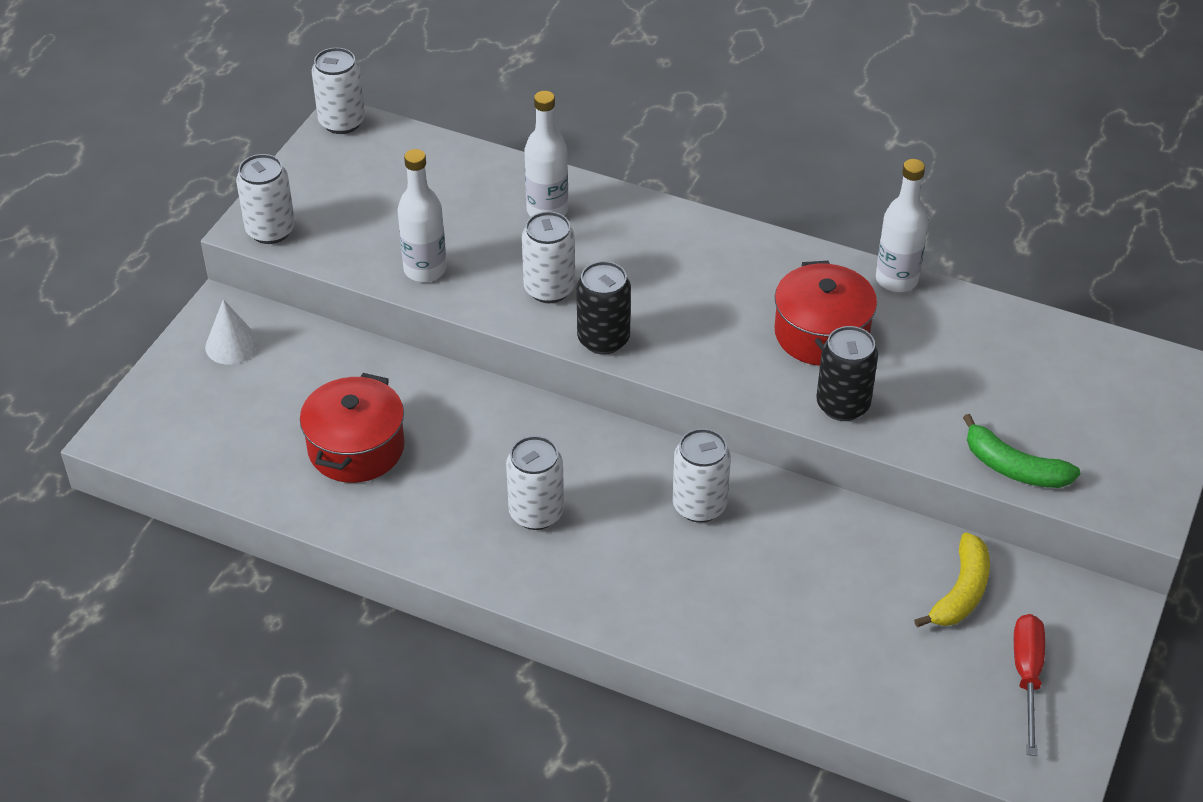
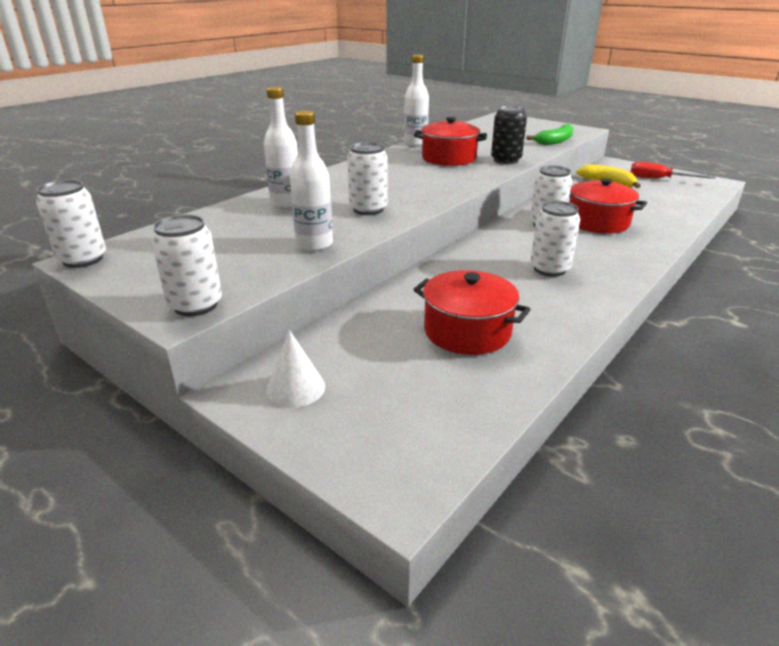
camera: 75 degrees left, 15 degrees down
(603, 339) = (428, 201): black can -> none
(734, 569) = (597, 222): none -> red pot

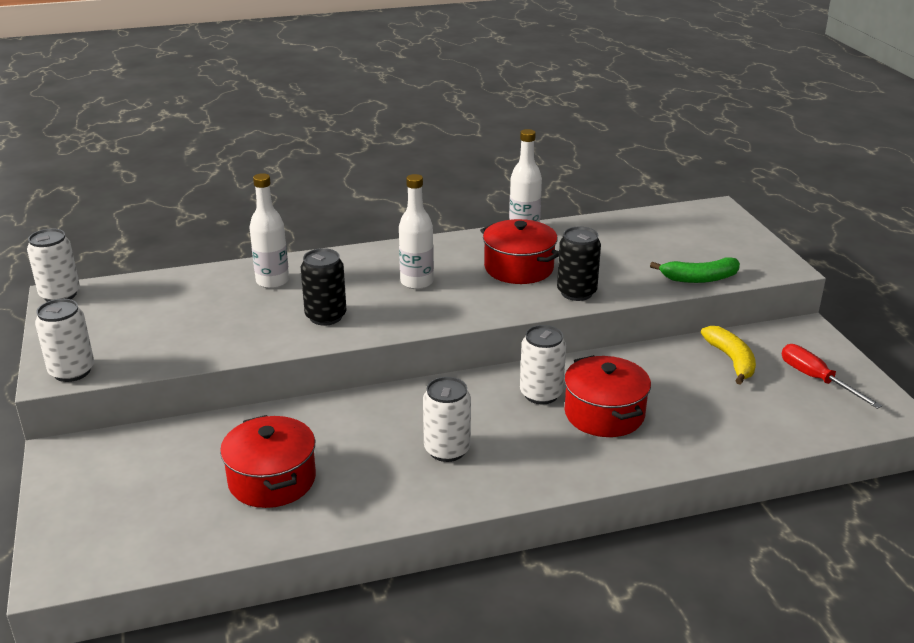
camera: 35 degrees right, 0 degrees up
(295, 388) = (94, 469): white cone -> none
(314, 244) = (224, 343): white bottle -> white bottle (417, 282)
(368, 209) = (326, 316): white can -> black can

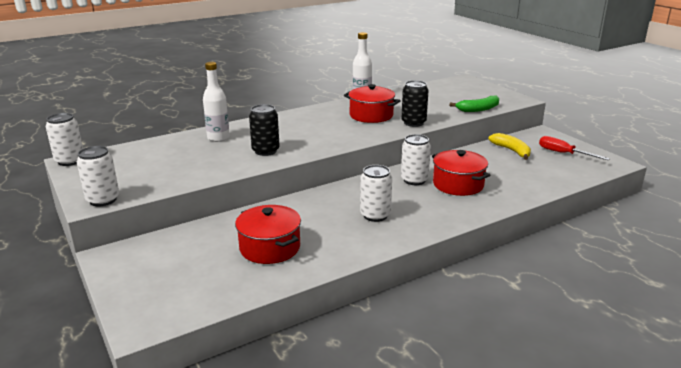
camera: 15 degrees left, 5 degrees down
(417, 282) = (313, 128): white bottle -> none

